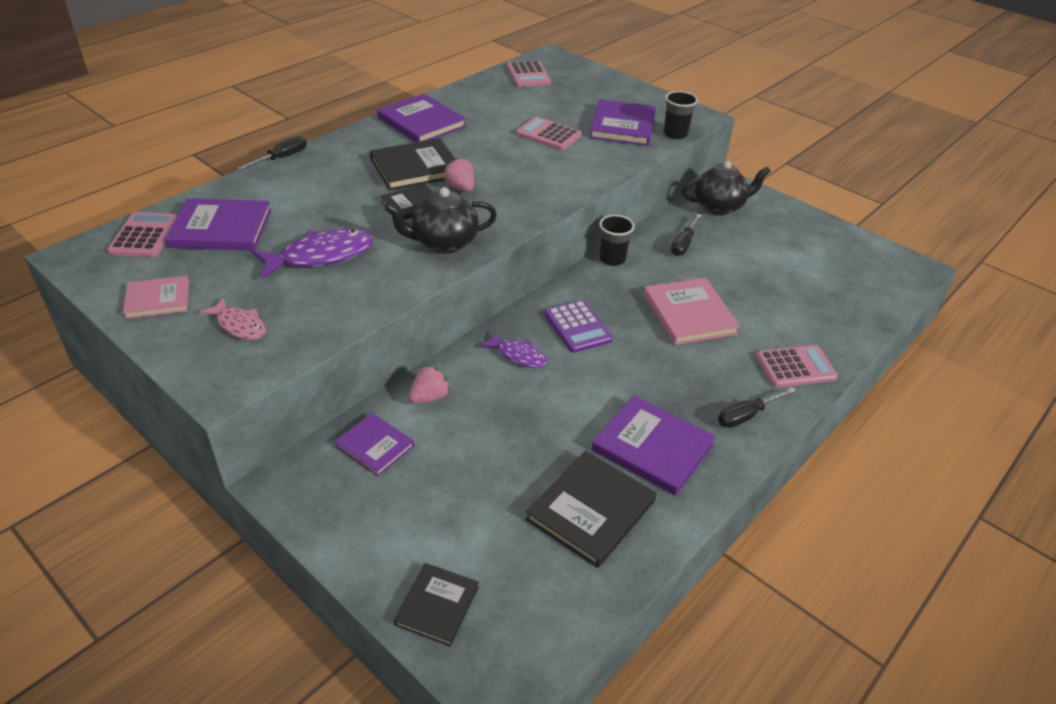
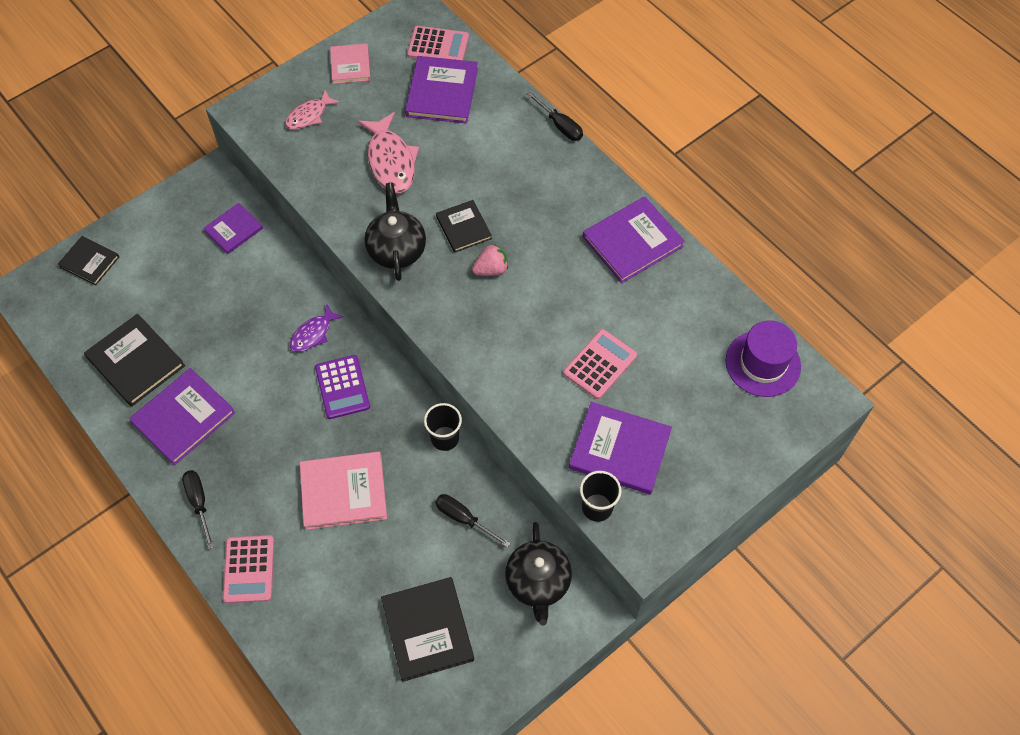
camera: 100 degrees right, 20 degrees up
(321, 256) = (391, 161): purple fish -> pink fish
(415, 168) = (533, 233): black book -> black book (427, 630)
(429, 397) = (276, 266): pink strawberry -> none
(528, 75) = (763, 363): pink calculator -> purple hat
(577, 327) = (342, 387): purple calculator -> purple calculator turned 90 degrees counterclockwise

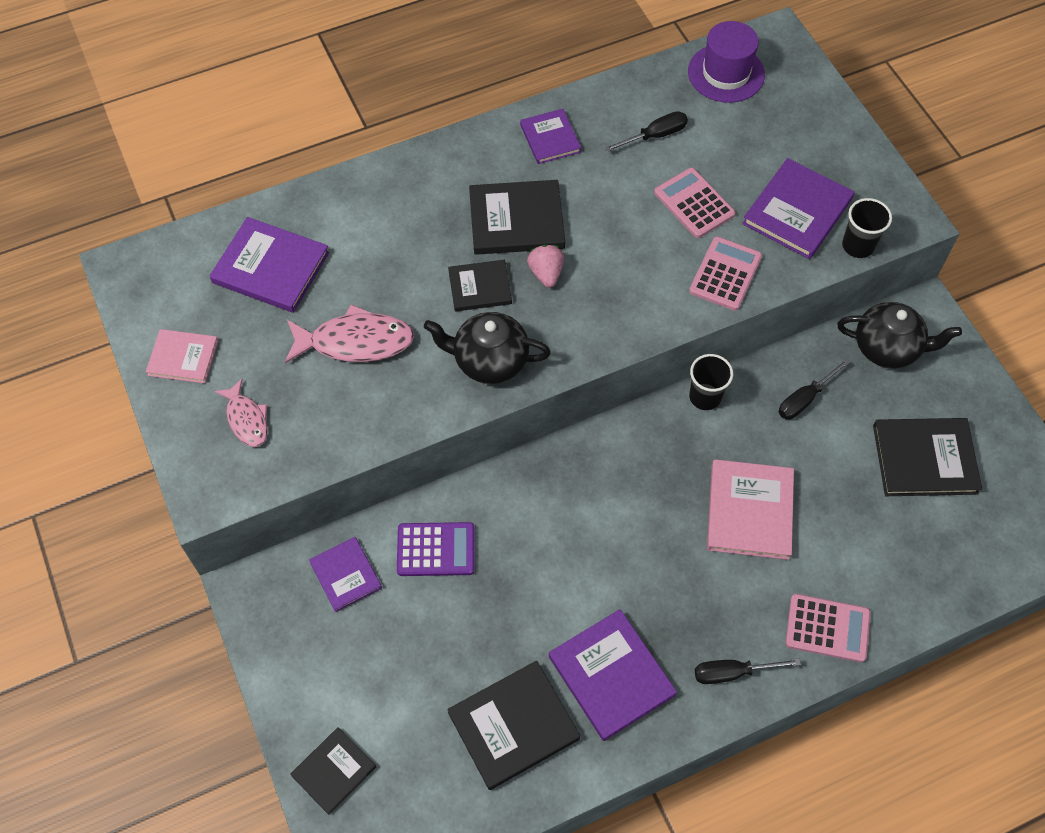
camera: 75 degrees left, 0 degrees up
(313, 334) = (532, 507): purple fish -> none
(342, 387) = (614, 488): purple calculator -> purple calculator (436, 549)
(438, 46) = (195, 257): pink calculator -> pink calculator (725, 274)
(537, 237) = (516, 220): none -> black book
(560, 125) = (369, 164): black screwdriver -> black screwdriver (655, 136)
(632, 242) = (550, 138): purple book -> purple book, size x0.62

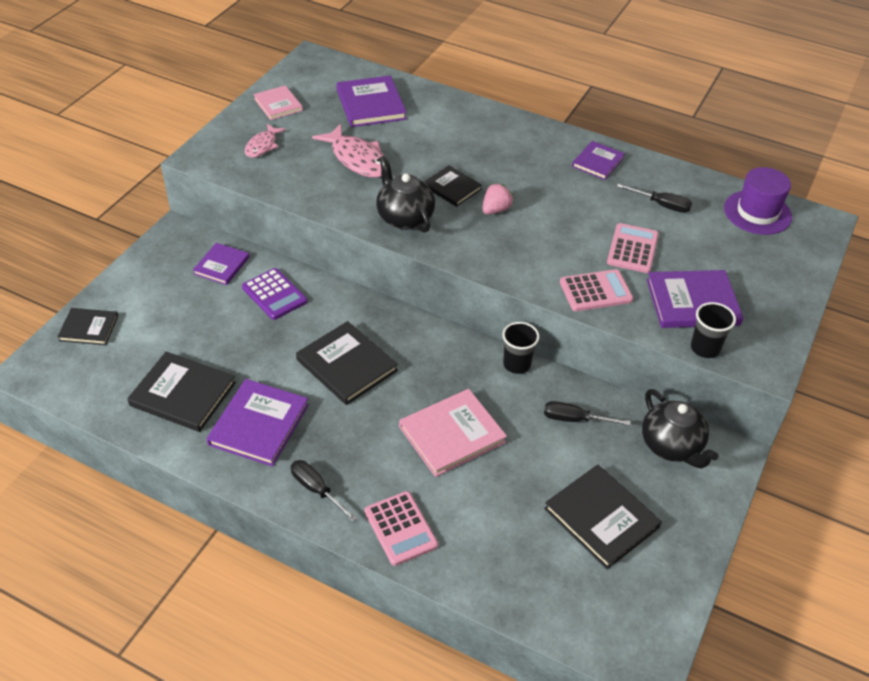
camera: 50 degrees right, 15 degrees down
(516, 220) = (519, 178): black book -> black book (347, 365)

